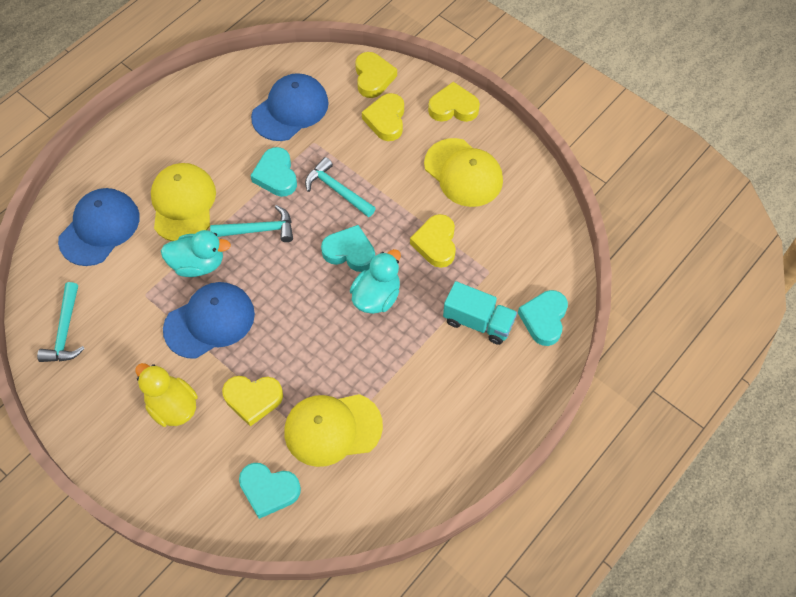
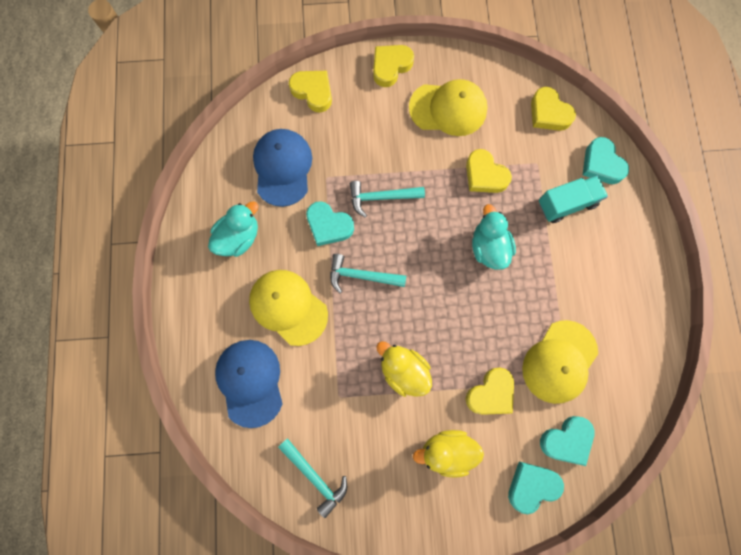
camera: 45 degrees left, 15 degrees up
(198, 264) = (349, 339): turquoise duck -> turquoise duck (239, 237)
(210, 321) = (403, 370): blue cap -> yellow duck
(258, 230) = (362, 276): turquoise hammer -> turquoise hammer turned 120 degrees counterclockwise
(349, 252) = (438, 233): turquoise heart -> turquoise heart (532, 486)
(386, 120) = (356, 116): yellow heart -> yellow heart (549, 113)

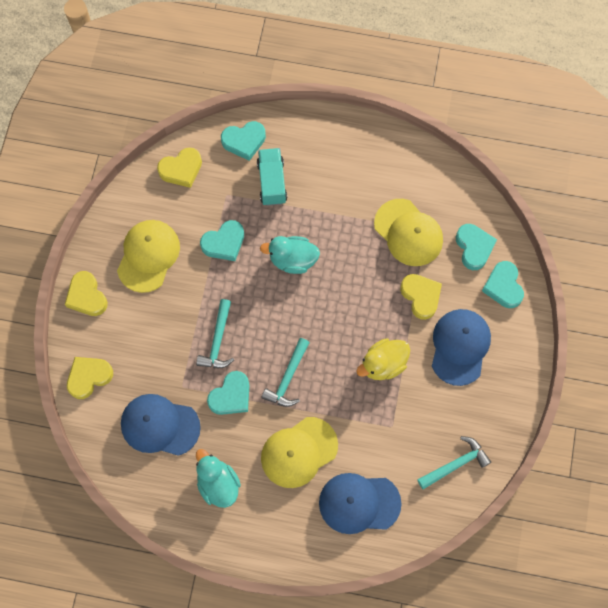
camera: 75 degrees left, 5 degrees down
(447, 451) = (460, 347): yellow duck -> blue cap
(485, 175) = (224, 243): yellow heart -> turquoise heart

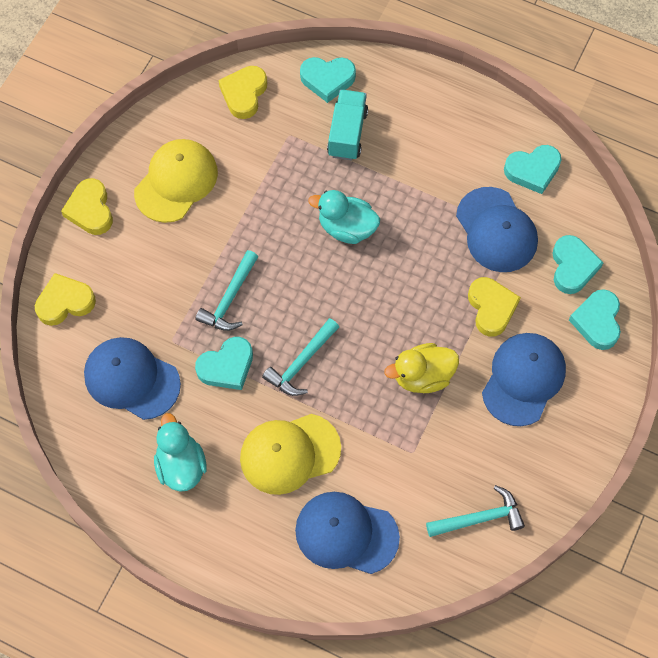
camera: 15 degrees right, 5 degrees down
(181, 169) = (244, 94): yellow heart -> yellow heart turned 120 degrees clockwise
(224, 243) = (270, 188): turquoise heart -> turquoise heart (532, 170)
(408, 233) = (496, 230): yellow cap -> blue cap

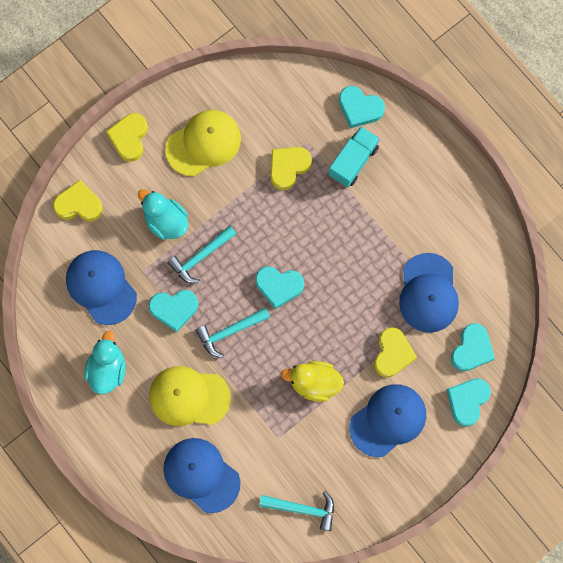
camera: 25 degrees right, 10 degrees up
(244, 94) = (289, 92): yellow heart -> yellow heart (288, 167)
(346, 228) = (315, 239): turquoise duck -> turquoise duck (166, 221)
(532, 170) = (482, 257): turquoise heart -> turquoise heart (279, 286)

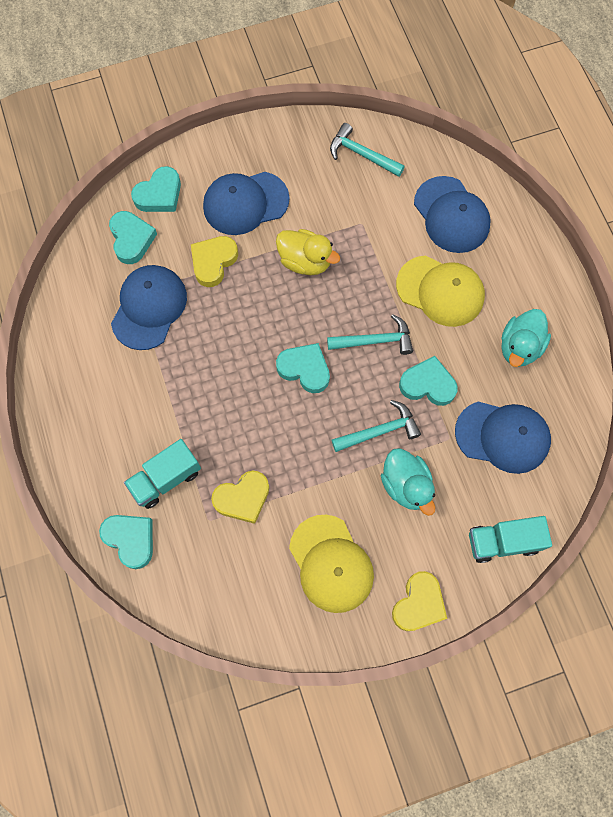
camera: 160 degrees left, 5 degrees down
(79, 204) = (503, 541): yellow heart -> turquoise truck
(101, 287) = (503, 436): blue cap -> blue cap turned 60 degrees counterclockwise
(203, 143) = (331, 564): yellow cap -> yellow cap turned 105 degrees counterclockwise
(471, 349) = (131, 239): turquoise heart -> turquoise heart turned 120 degrees clockwise

